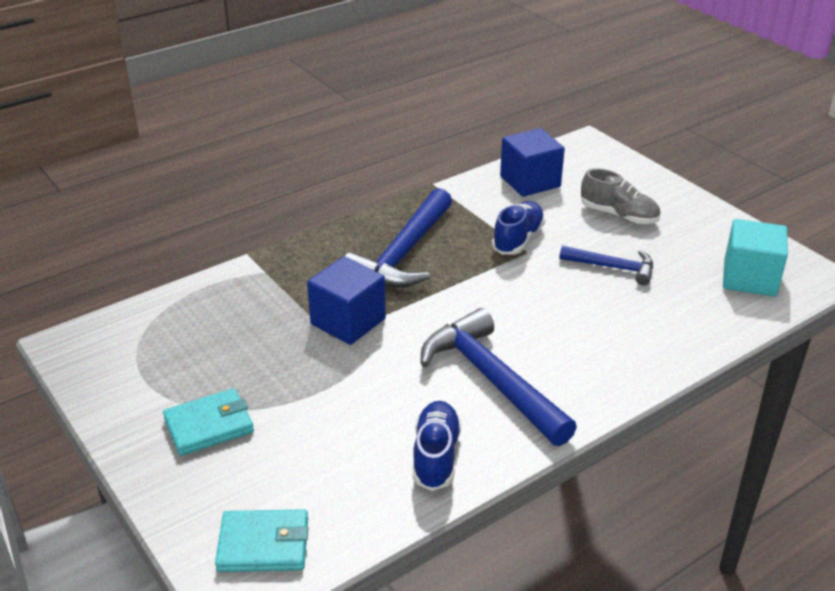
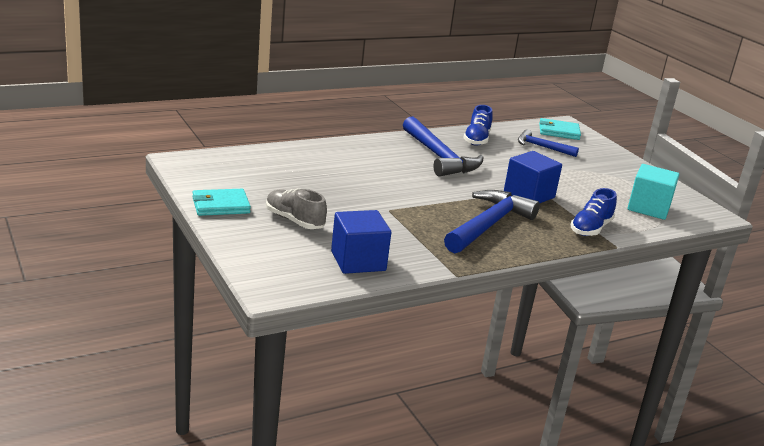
camera: 175 degrees left, 10 degrees down
(209, 425) = (602, 168): turquoise wallet -> turquoise wallet (221, 205)
(518, 239) = (392, 219): blue shoe -> blue shoe (591, 228)
(613, 268) = (327, 190): blue hammer -> blue hammer (542, 147)
(749, 278) = (231, 168): turquoise cube -> turquoise cube (648, 208)

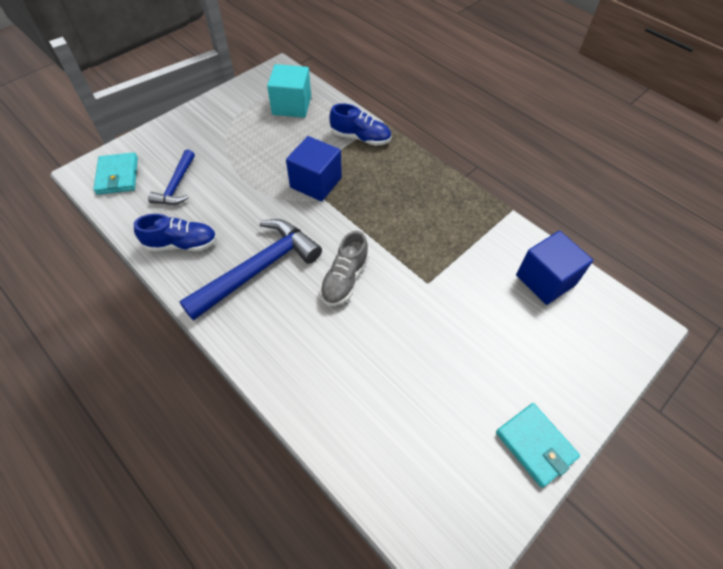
camera: 105 degrees left, 30 degrees up
(294, 220) = (512, 357): grey shoe -> grey shoe (345, 279)
(488, 225) = (404, 202): blue hammer -> none

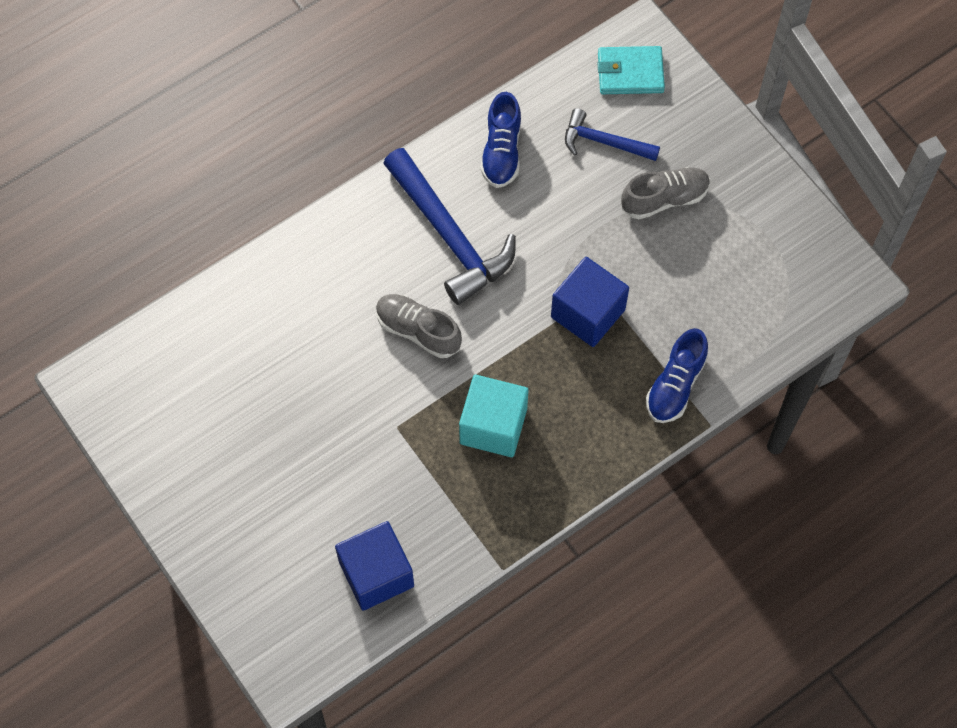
camera: 100 degrees right, 10 degrees up
(224, 151) = (664, 199): none -> grey shoe
(291, 105) = (760, 294): turquoise cube -> turquoise cube (493, 426)
(535, 445) = (175, 491): turquoise wallet -> none

